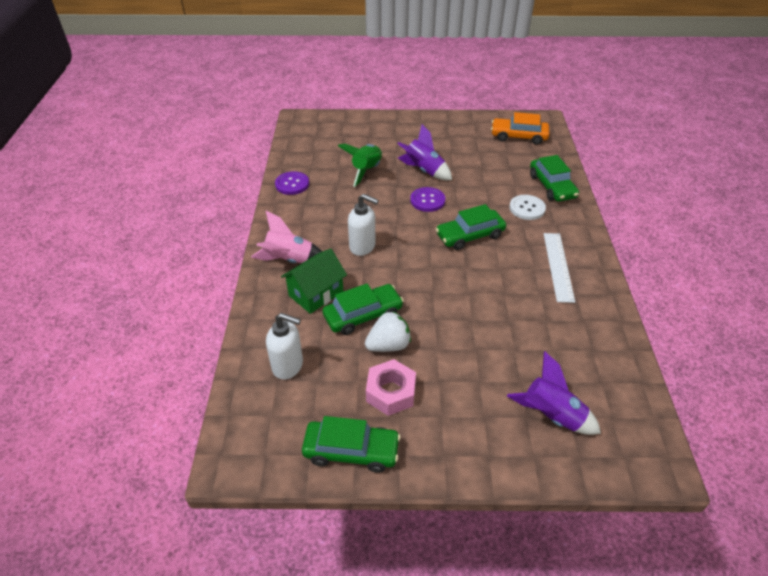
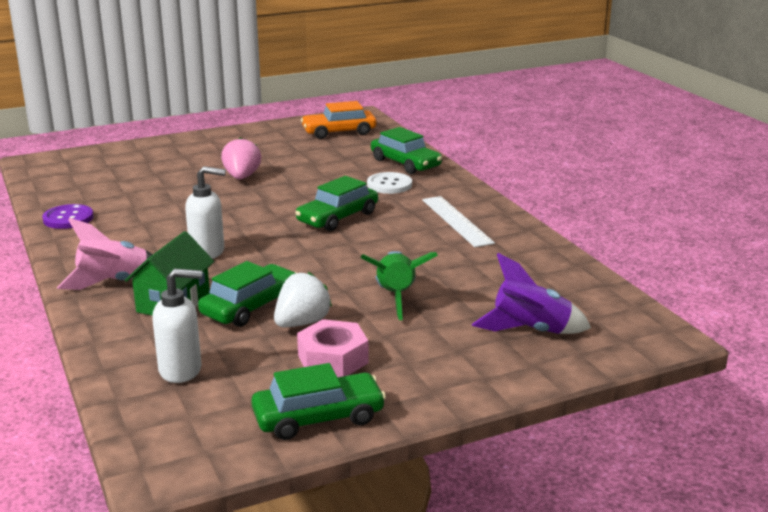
camera: 25 degrees left, 20 degrees down
(366, 171) = (165, 190): green rocket -> green rocket (396, 297)
(424, 171) = (242, 177): purple rocket -> pink strawberry
(427, 200) = (264, 200): purple button -> none

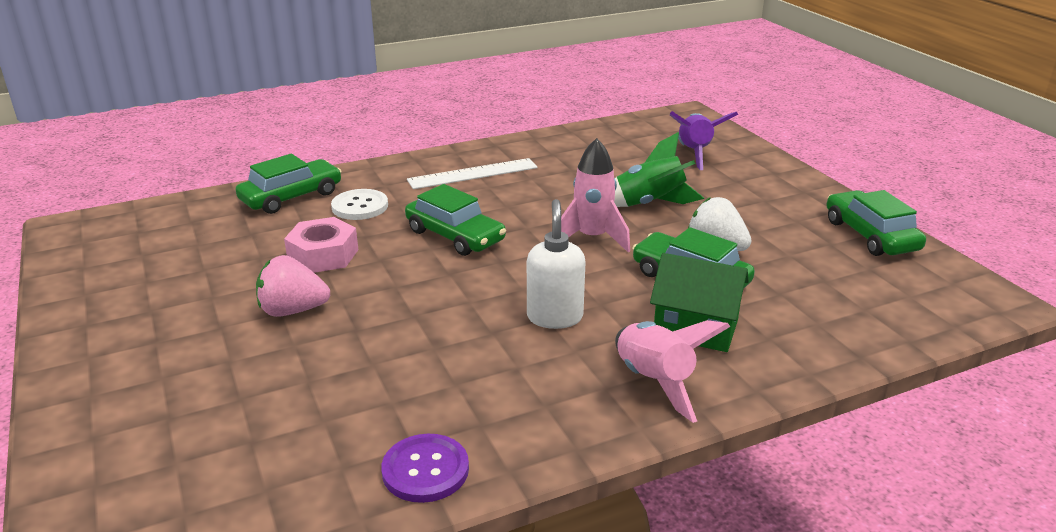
camera: 90 degrees left, 5 degrees up
(181, 370) = (835, 308): white soap dispenser -> none
(328, 268) = (592, 238): none -> pink rocket
(333, 359) = (776, 231): pink nut -> pink nut (323, 255)
(339, 132) = (137, 241): orange car -> none

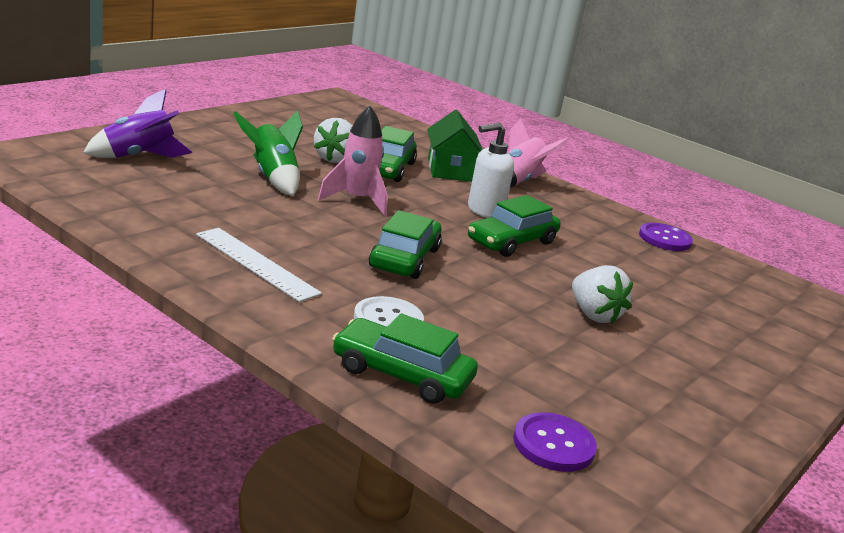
camera: 120 degrees left, 5 degrees down
(170, 229) = (553, 444): none -> purple button
(293, 310) = (594, 315): pink strawberry -> white strawberry
(323, 255) = (501, 320): pink nut -> none
(870, 235) = (273, 114): green car -> green car (511, 242)

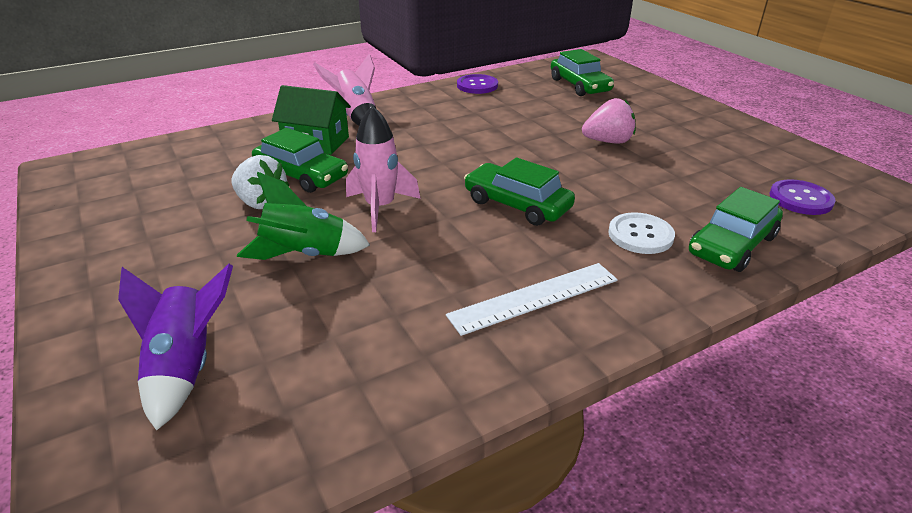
camera: 65 degrees left, 10 degrees up
(484, 211) = (416, 145): white soap dispenser -> none
(511, 242) = (481, 146): green car -> green car (579, 85)
(594, 315) = (608, 141): white strawberry -> pink strawberry

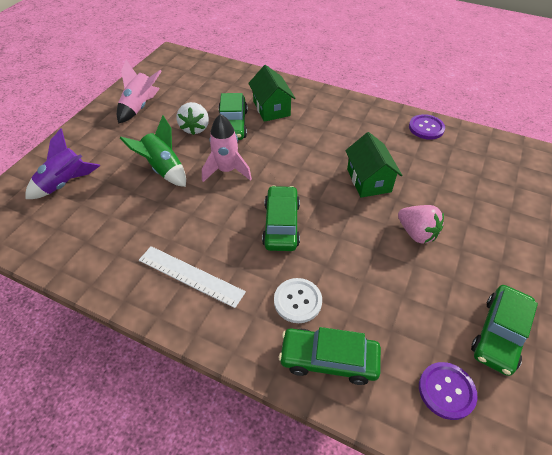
camera: 55 degrees right, 15 degrees up
(356, 116) = (317, 104): pink rocket -> pink rocket (140, 107)
(511, 136) = (368, 180): none -> green house
(579, 85) = (498, 177): green car -> green car (499, 334)

